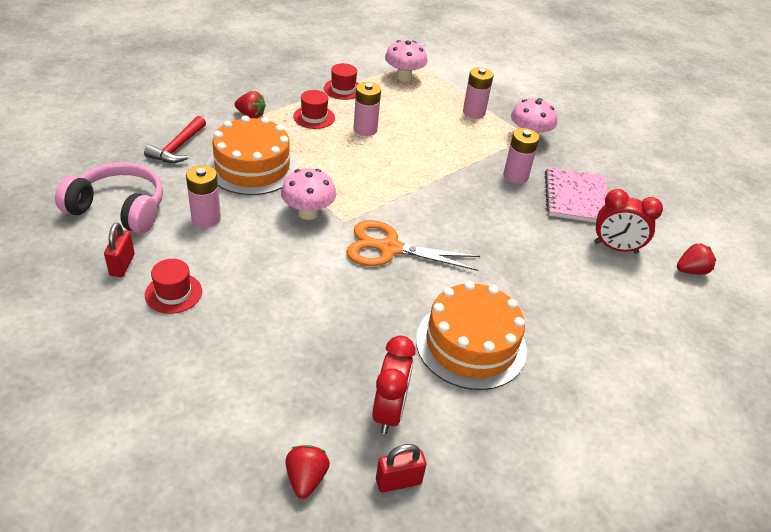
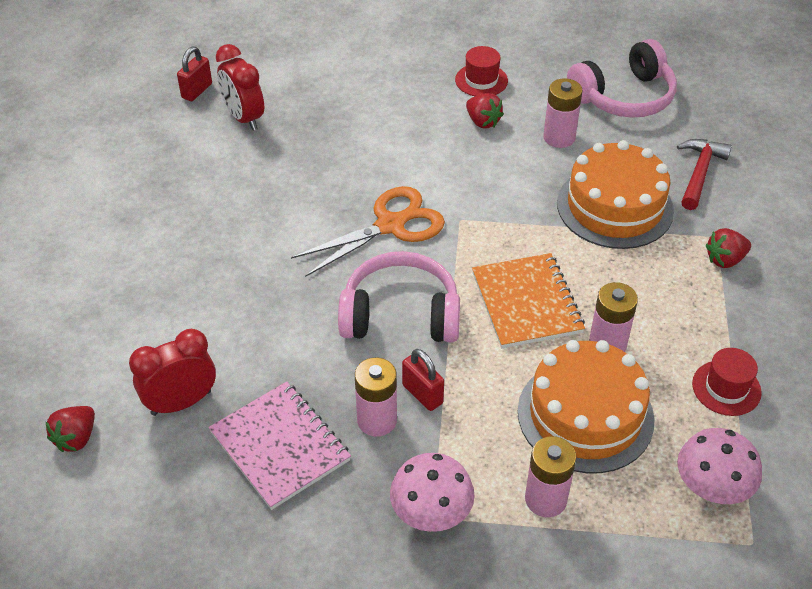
camera: 140 degrees right, 5 degrees up
(122, 265) = (543, 70): red padlock -> red padlock (422, 394)
(177, 147) = (699, 173): red hammer -> red hammer turned 45 degrees clockwise
(306, 479) = (252, 59): red strawberry -> red strawberry (482, 122)
(308, 213) = (499, 203): pink mushroom -> none
(314, 117) = (675, 313): red hat -> none
(374, 165) = (526, 303): none -> orange notebook
(447, 204) = (400, 315): none -> pink headphones
(471, 344) = (234, 197): orange cake -> orange cake (585, 415)

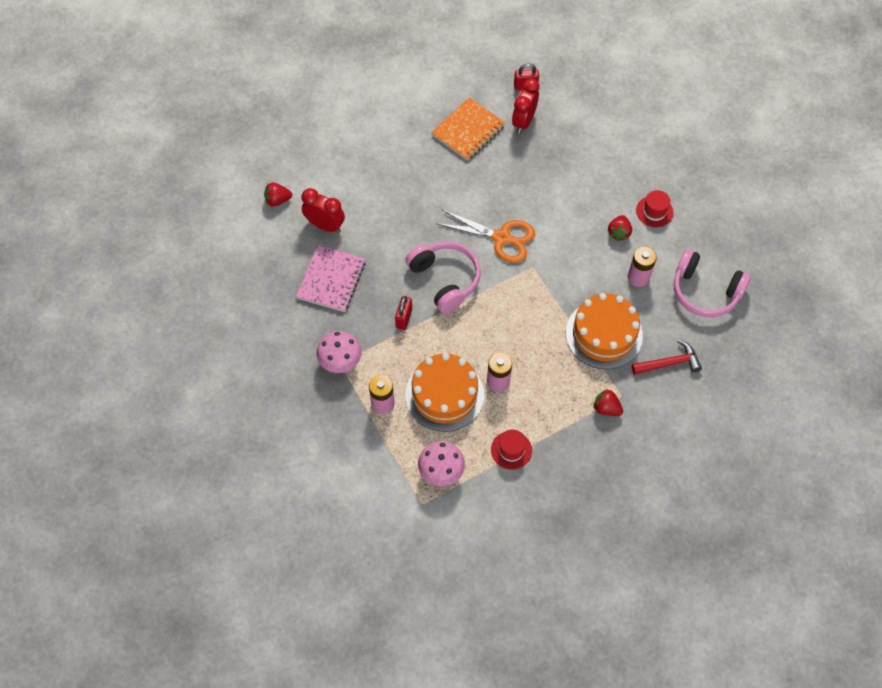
camera: 55 degrees right, 15 degrees up
(377, 420) = (374, 309): pink battery -> none
(526, 303) = (497, 330): orange notebook -> orange notebook (468, 130)

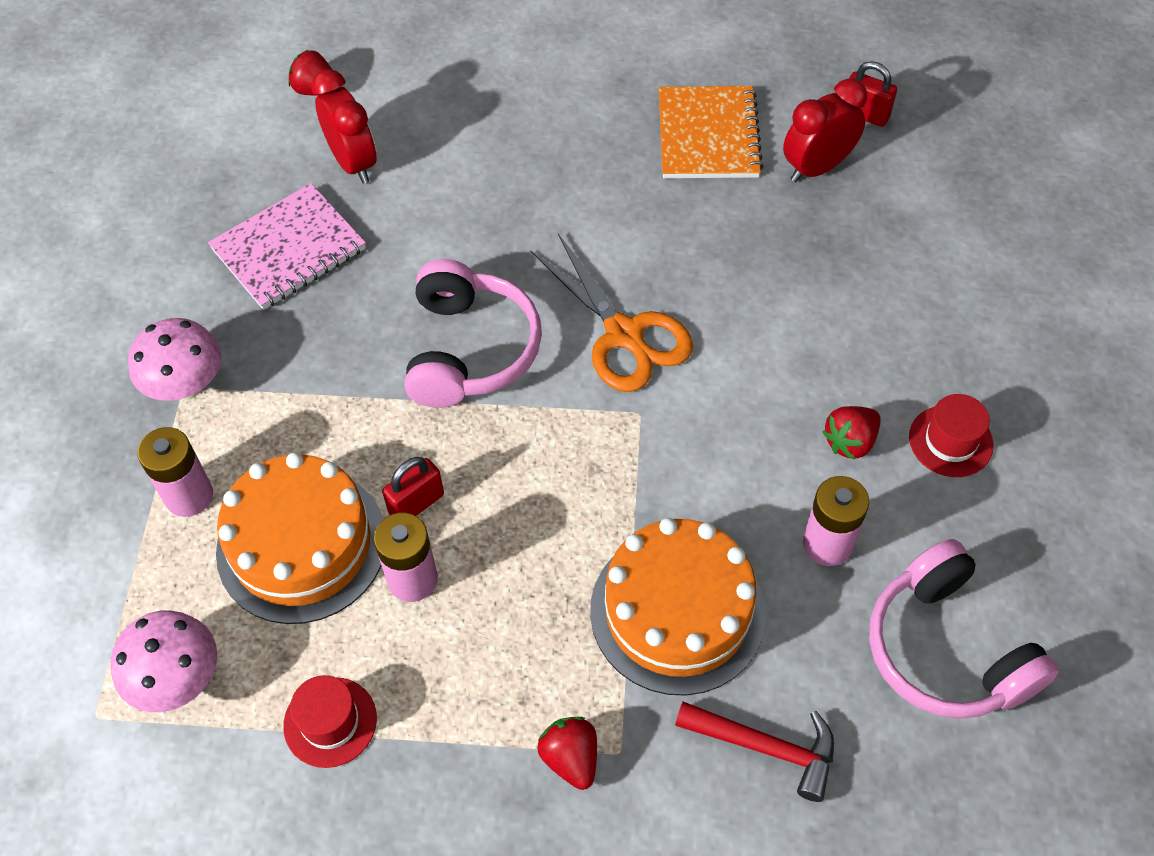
camera: 35 degrees right, 5 degrees down
(404, 318) = (347, 374): red padlock -> red padlock (416, 504)
(468, 130) = (708, 135): orange notebook -> orange notebook turned 75 degrees counterclockwise

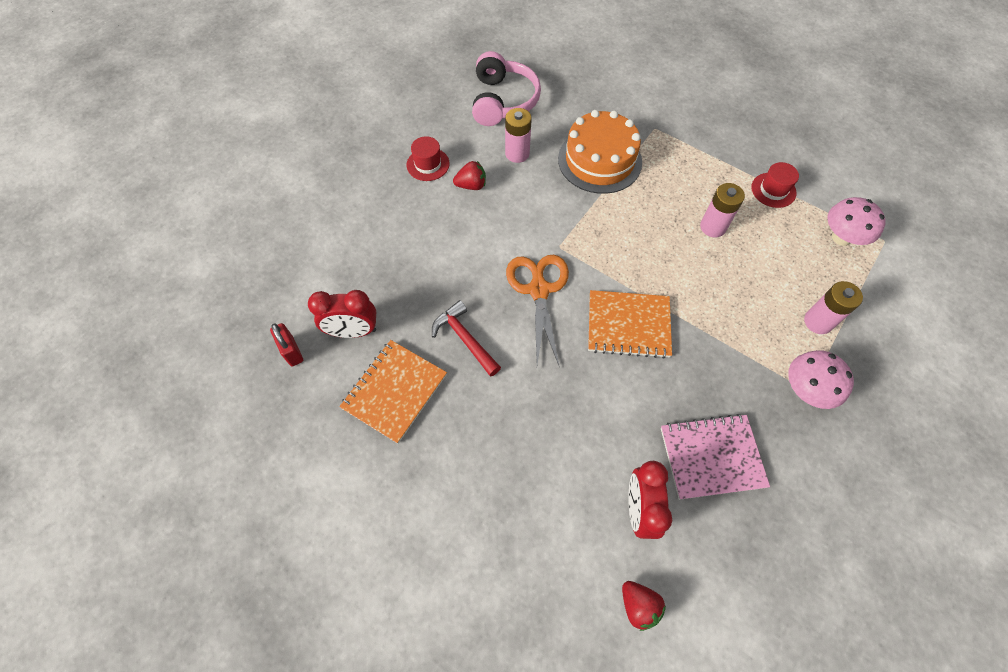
camera: 150 degrees left, 5 degrees up
(302, 545) = (763, 267): orange cake -> none
(416, 504) = (696, 259): red padlock -> none
(469, 350) = (628, 325): pink headphones -> orange notebook
(571, 758) = (675, 134): red strawberry -> none
(766, 748) = (597, 105): red hammer -> red hammer (464, 338)

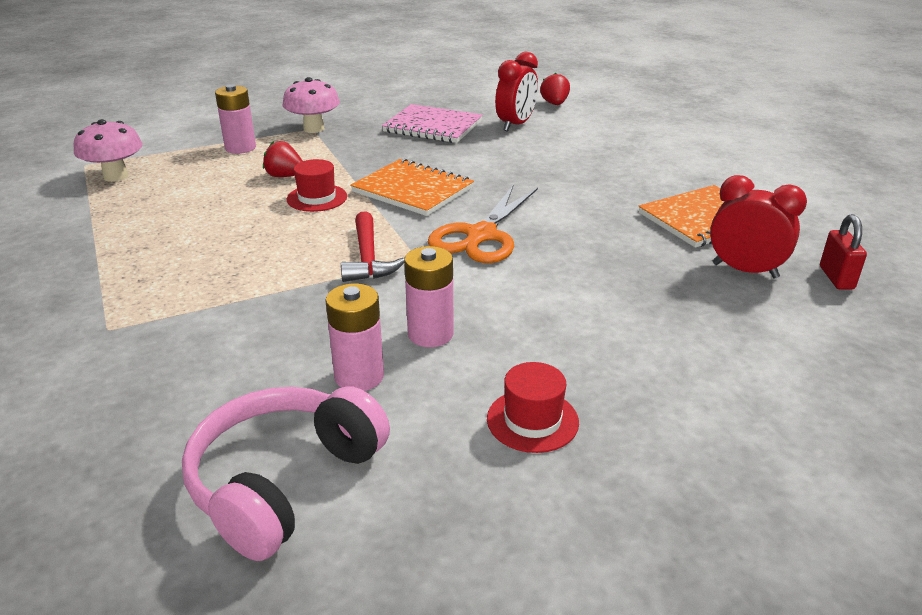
camera: 150 degrees left, 30 degrees down
(464, 338) = (601, 229): red hammer -> red hammer (368, 258)
(471, 185) = (477, 361): red strawberry -> red strawberry (285, 176)
(599, 160) = (247, 321): orange cake -> none
(713, 227) = (219, 219): pink battery -> pink battery (430, 334)
(773, 190) = (100, 222): red hat -> red hat (317, 198)

